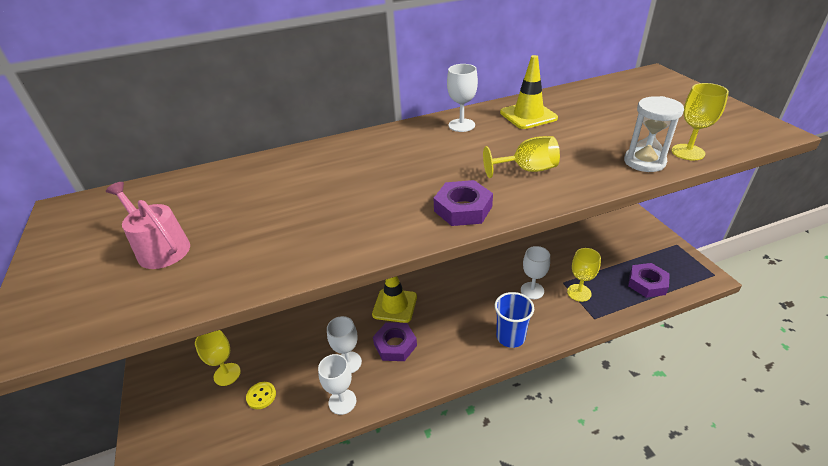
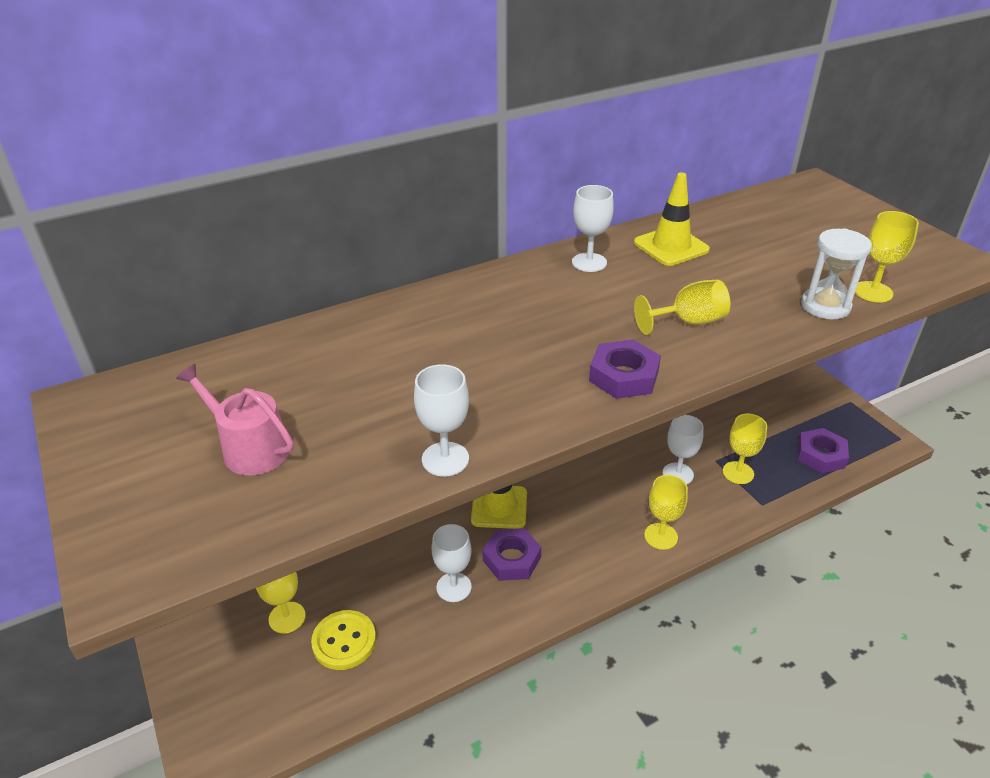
camera: 10 degrees left, 0 degrees up
(261, 396) = (344, 641): yellow button -> yellow button, size x1.61
(342, 401) = (458, 638): white goblet -> white goblet (445, 459)
(510, 337) = (661, 536): blue cup -> yellow goblet

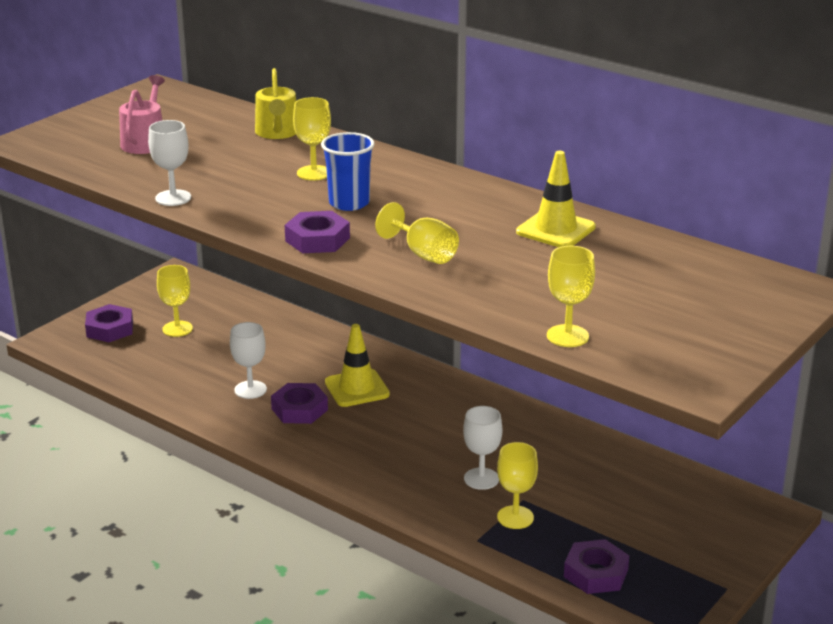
camera: 65 degrees right, 10 degrees down
(235, 686) = (110, 329): none -> purple nut
(325, 340) = (277, 132): none -> yellow watering can
(344, 641) = (170, 358): yellow button -> none
(547, 336) = (349, 203): none -> blue cup
(589, 262) = (485, 199): white goblet -> none
(661, 536) = (383, 483): yellow goblet -> yellow goblet (314, 173)
(825, 306) = (513, 313): white hourglass -> none

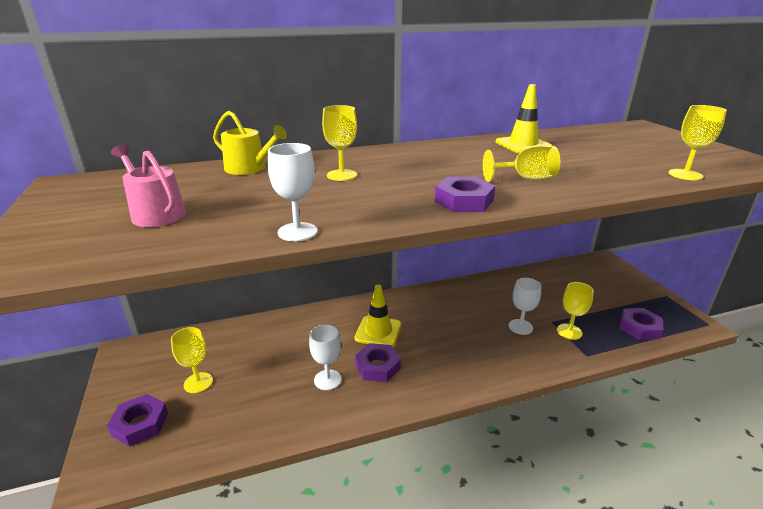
camera: 55 degrees left, 0 degrees up
(349, 203) = (412, 178): blue cup -> none

